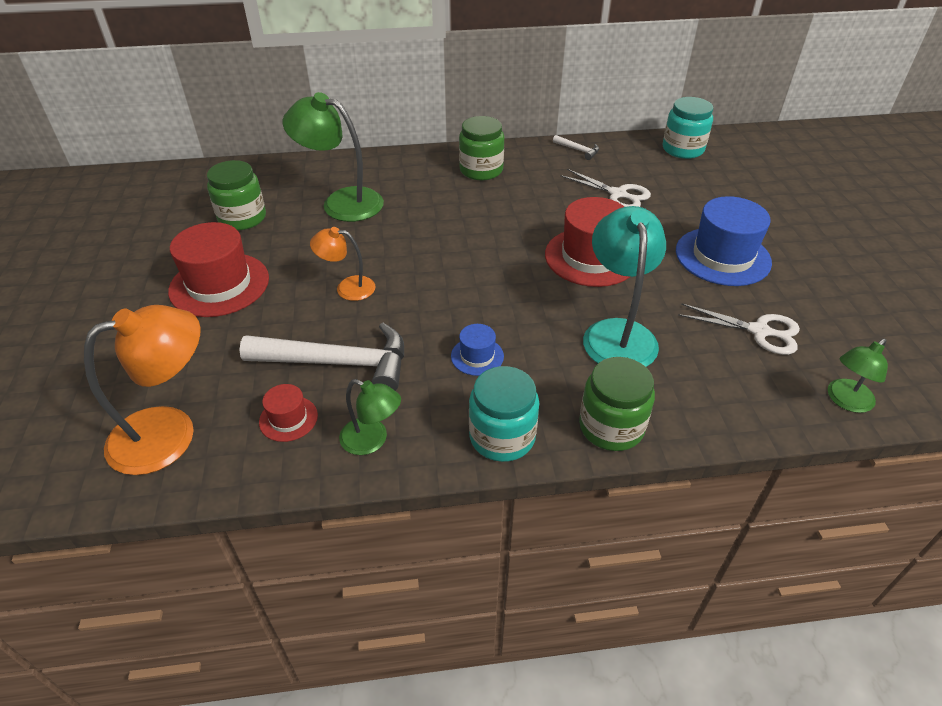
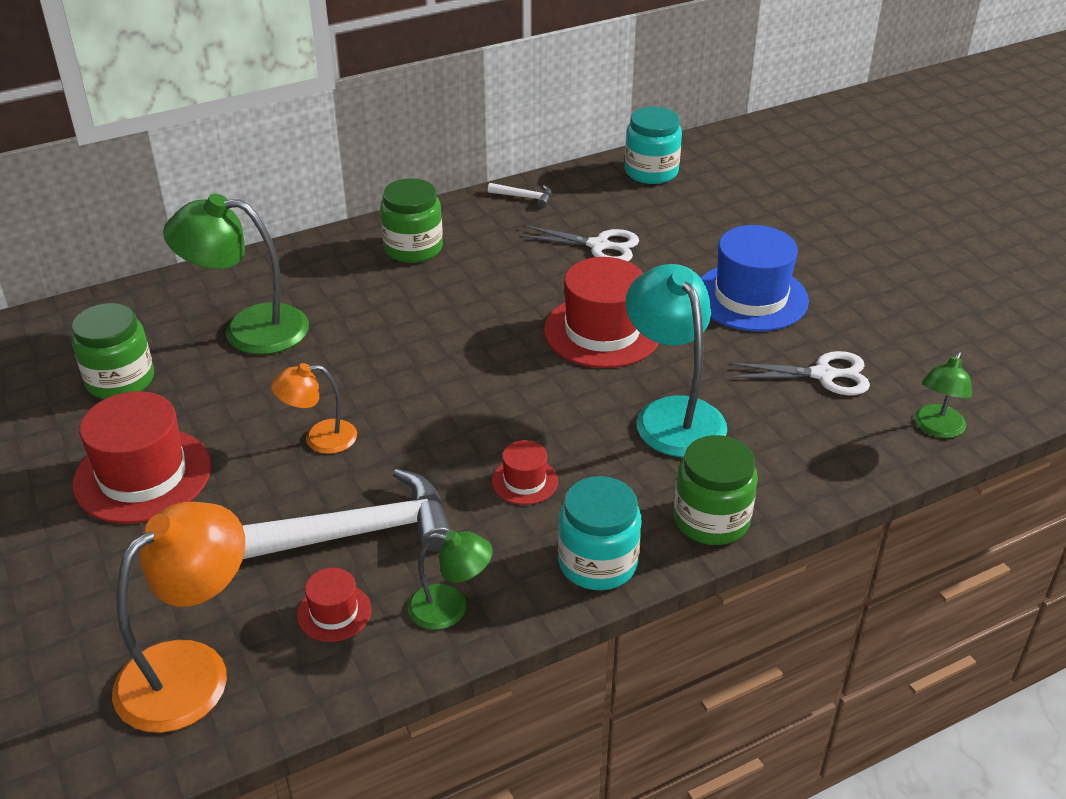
camera: 20 degrees left, 5 degrees down
(477, 356) = (524, 481): blue hat -> red hat

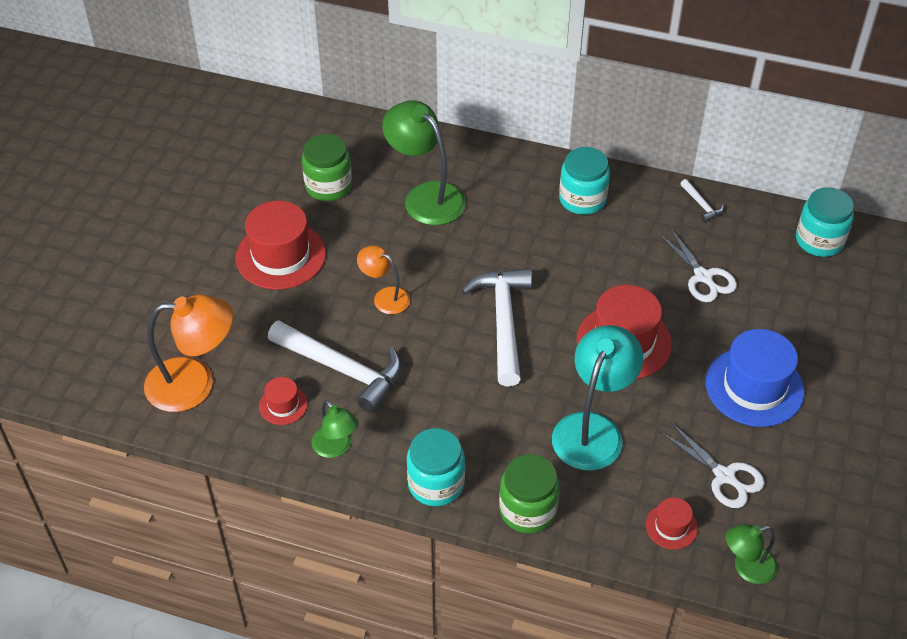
camera: 45 degrees right, 10 degrees up
(413, 248) = (582, 199): green jar -> turquoise jar
(472, 384) = (503, 322): none -> white hammer
(524, 481) = (457, 406): red hat -> red hat (671, 526)

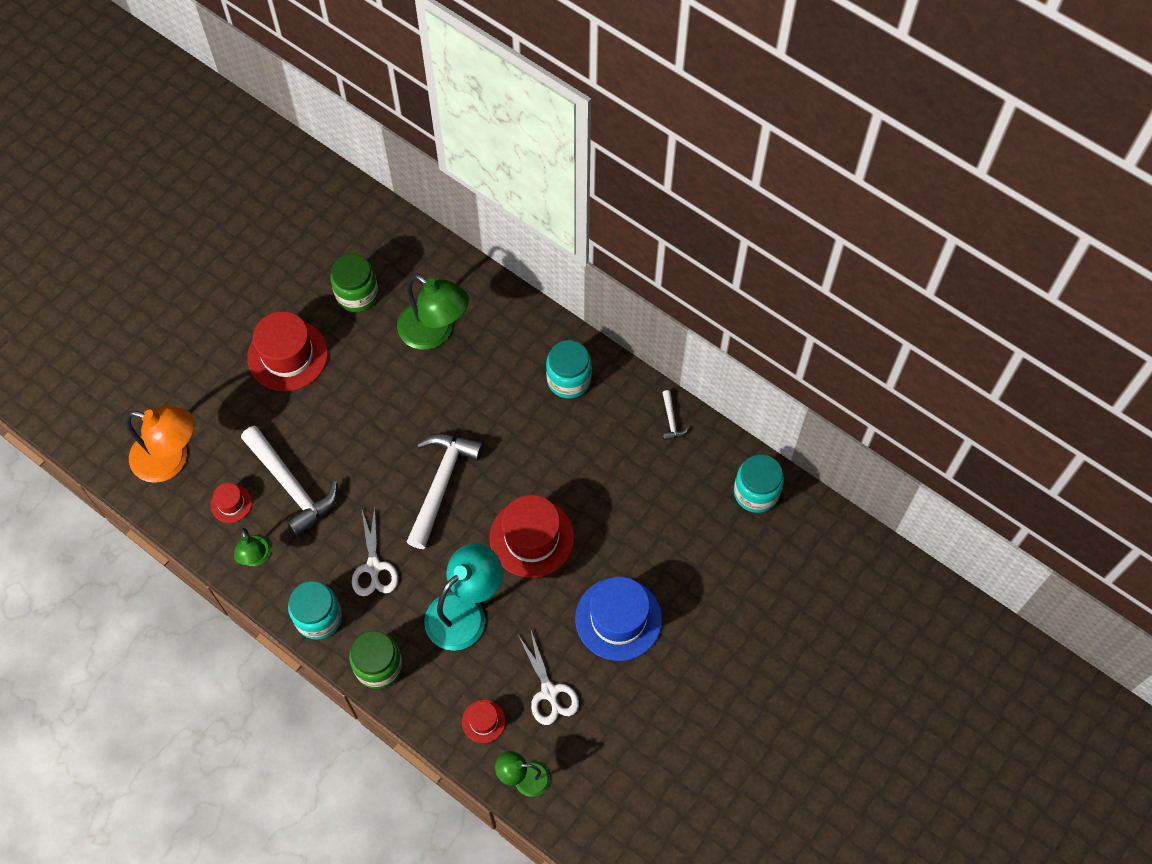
camera: 20 degrees right, 15 degrees up
(385, 297) = (355, 426): orange lamp -> none
(425, 196) = (435, 332): green lamp -> green lamp turned 150 degrees clockwise
(703, 277) = (633, 496): white scissors -> white scissors (374, 567)

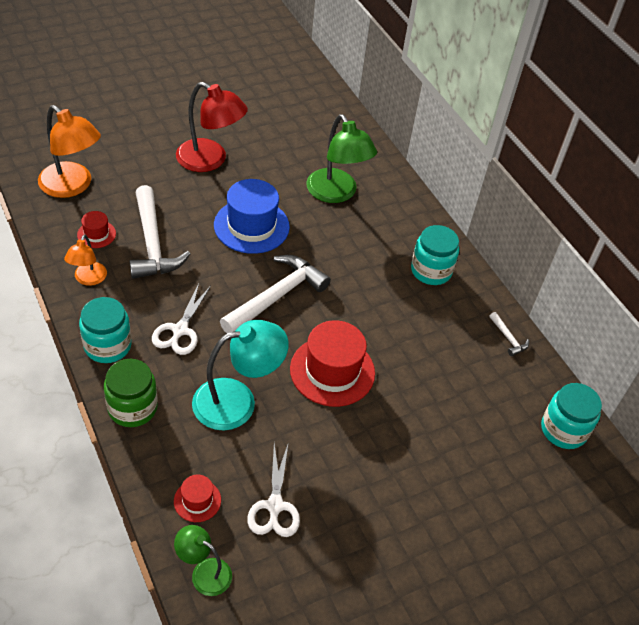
camera: 20 degrees right, 15 degrees down
(256, 557) = (88, 279): green lamp -> orange lamp
(287, 355) = (210, 160): red hat -> red lamp
(357, 294) = (290, 146): green jar -> none
(618, 619) = (376, 474): blue hat -> blue hat (251, 226)
(671, 420) = (508, 338): white hammer -> white hammer turned 45 degrees counterclockwise

